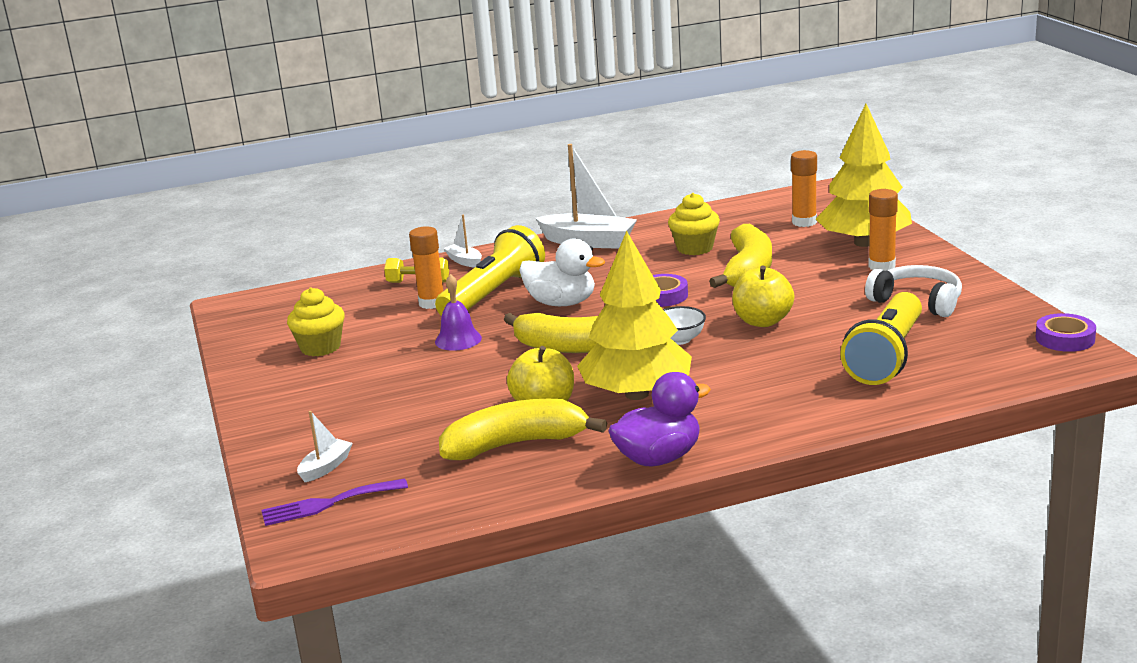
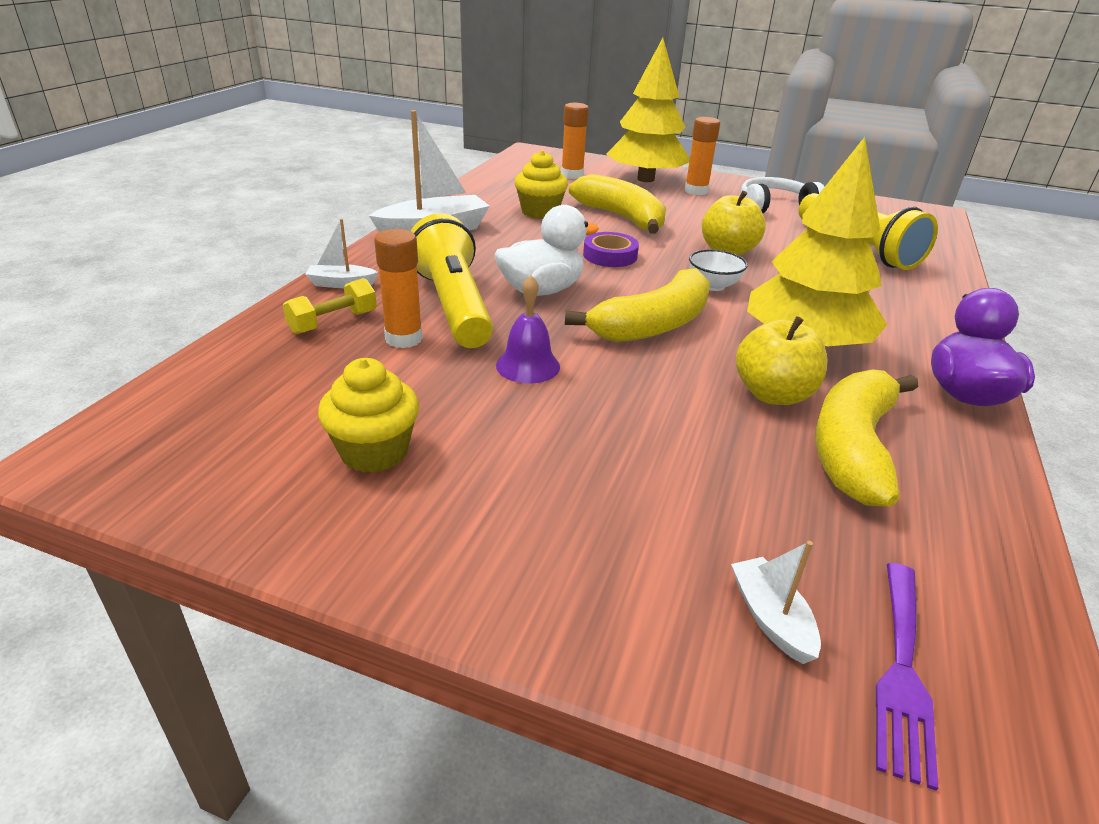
camera: 55 degrees left, 10 degrees up
(1065, 339) = (896, 206): purple tape -> none

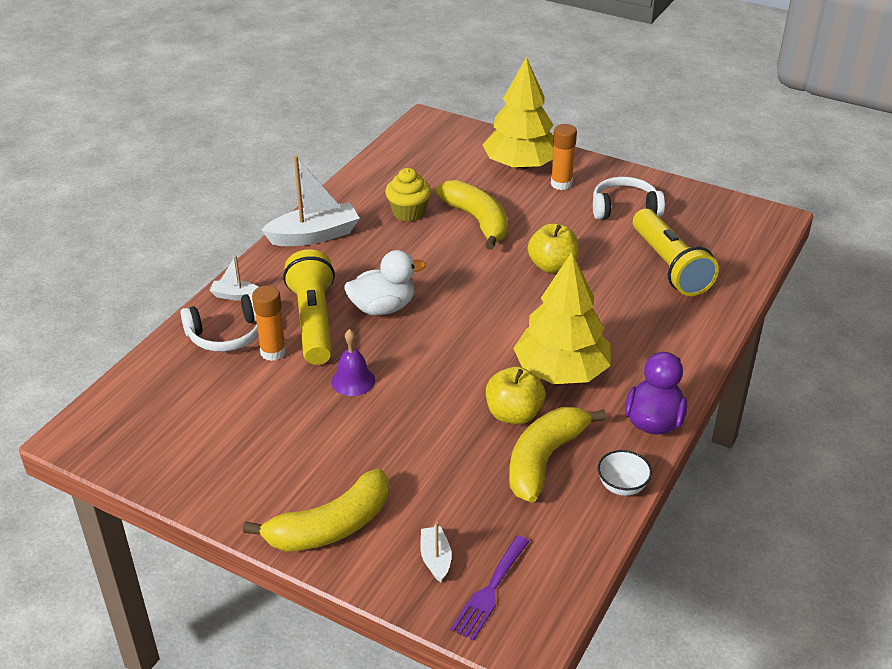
camera: 10 degrees right, 5 degrees up
(333, 322) = (226, 334): yellow dumbbell -> white headphones
(374, 452) = (242, 442): yellow cupcake -> none
(572, 175) = (453, 158): orange glue stick -> none
(610, 255) = (450, 270): purple tape -> none
(653, 325) = (456, 347): yellow banana -> yellow banana (331, 526)
(713, 286) = (520, 307): white bowl -> white bowl (622, 486)

